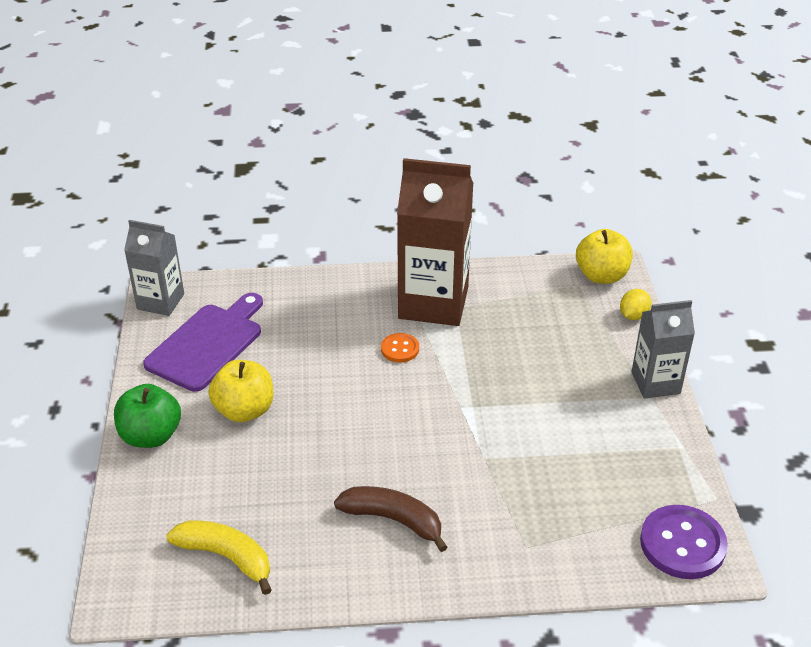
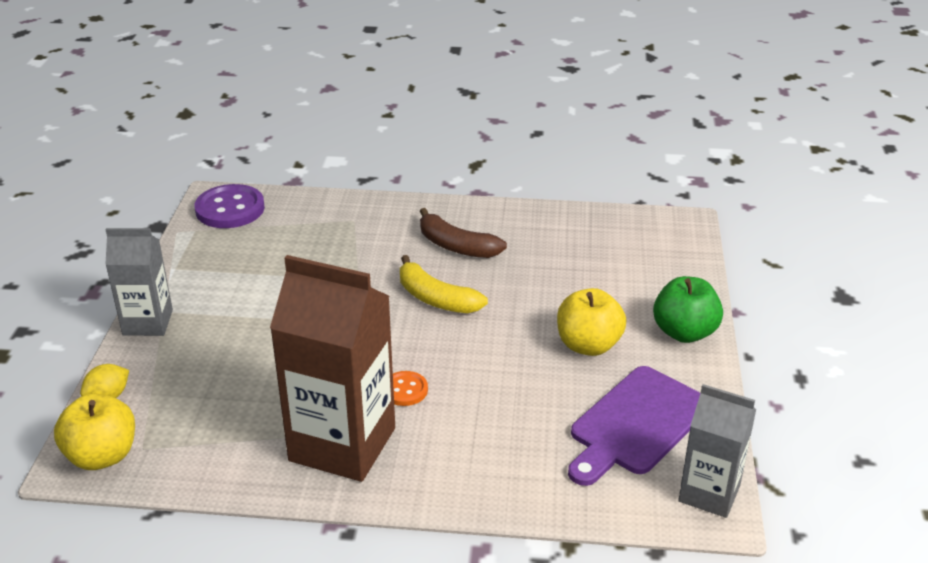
camera: 170 degrees left, 5 degrees down
(226, 557) = (600, 238): yellow banana -> yellow banana (436, 298)

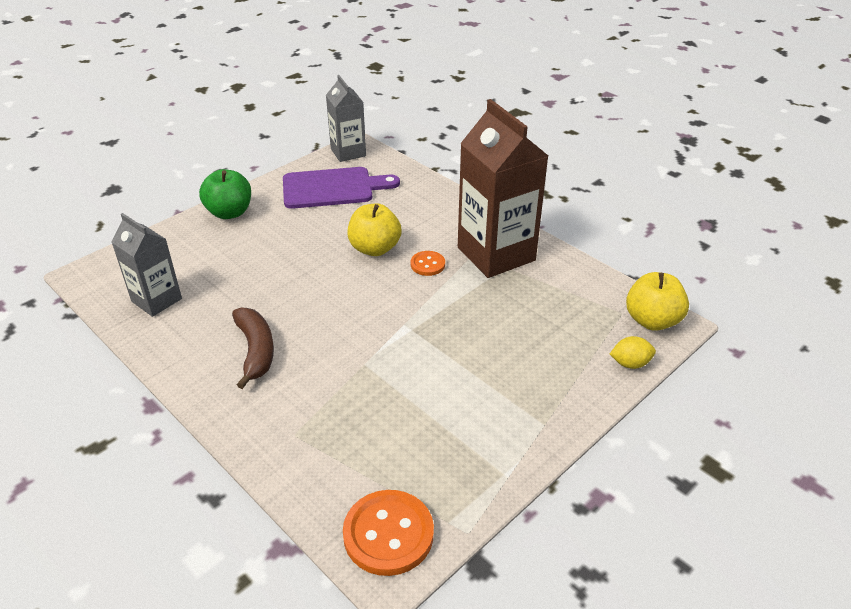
camera: 140 degrees left, 5 degrees up
(148, 322) = (565, 419): grey carton -> grey carton (156, 300)
(230, 209) = (388, 534): purple button -> orange button
(436, 298) = (331, 314): yellow banana -> none
(588, 345) = (290, 233): yellow apple -> yellow apple (375, 248)

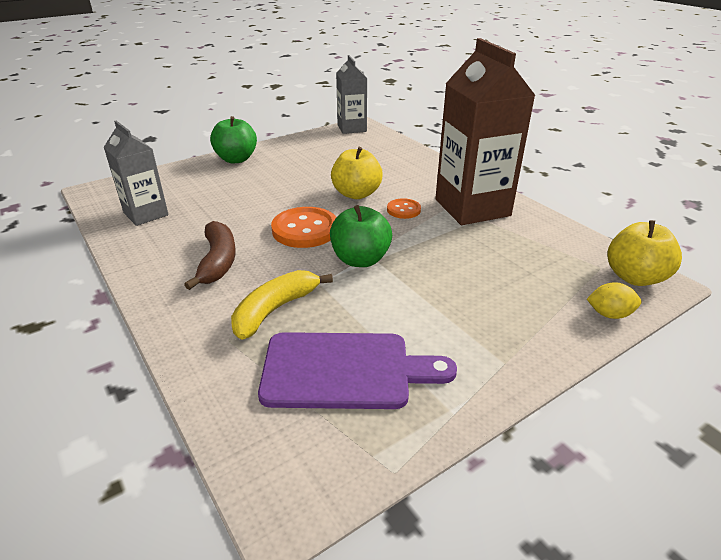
camera: 10 degrees right, 5 degrees down
(329, 398) = (275, 310): none -> yellow banana
(332, 188) = (331, 150): purple cutting board -> purple cutting board (344, 370)
(388, 534) = (297, 459): orange button -> orange button (305, 229)
(397, 331) = (360, 259): none -> green apple

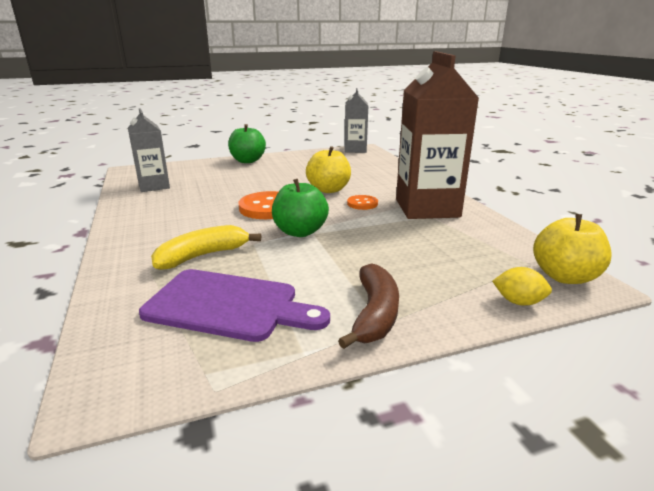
camera: 15 degrees right, 10 degrees down
(218, 261) = (183, 220): brown banana -> brown banana (374, 314)

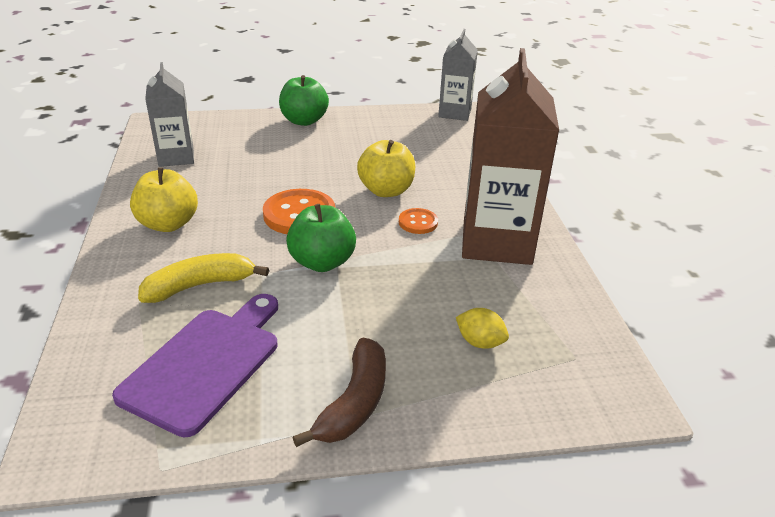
camera: 10 degrees right, 10 degrees up
(228, 305) = (205, 364): purple cutting board -> purple cutting board turned 90 degrees counterclockwise
(518, 302) = (525, 412): yellow lemon -> yellow lemon (480, 342)
(564, 276) = (605, 384): yellow apple -> yellow apple (168, 224)

